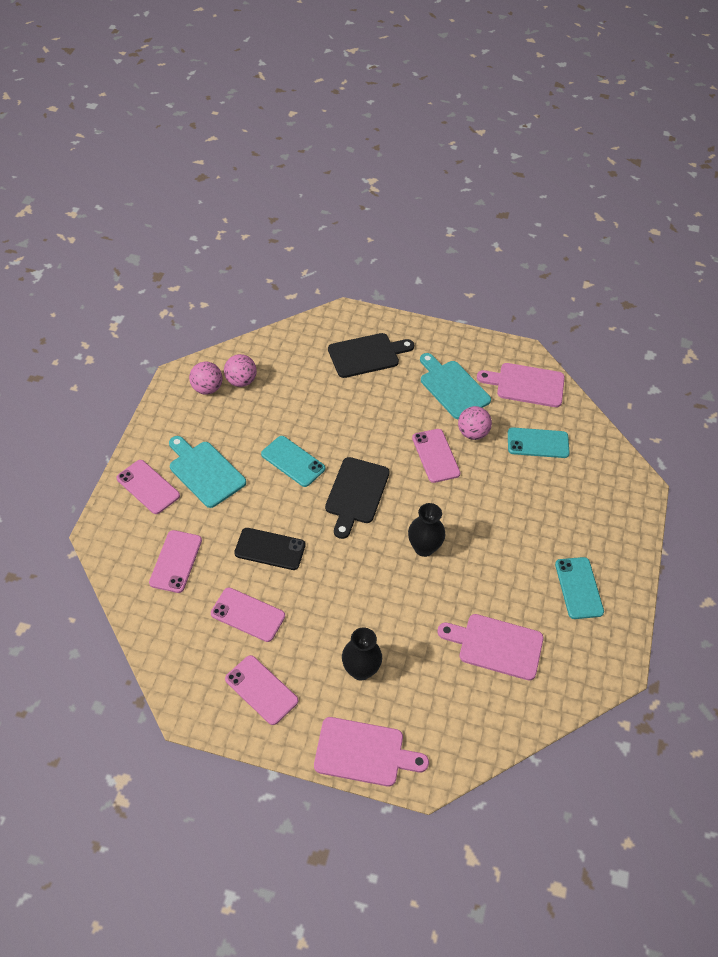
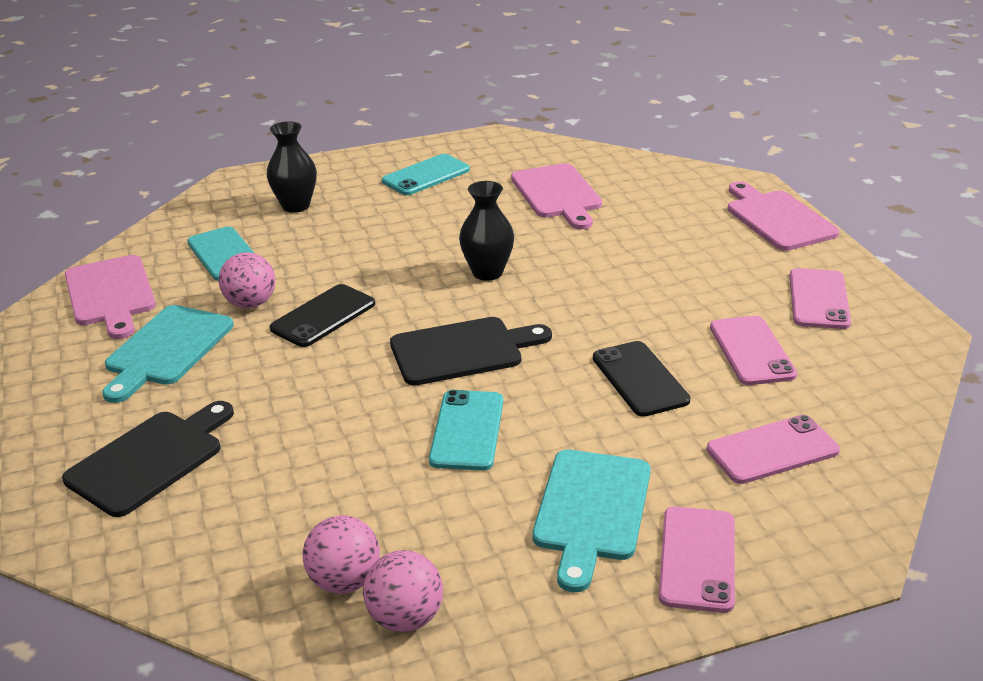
camera: 120 degrees left, 20 degrees down
(360, 670) = (699, 252): black vase -> black vase (296, 206)
(367, 355) = (150, 459): black cutting board -> black cutting board turned 90 degrees clockwise
(435, 456) = (323, 316): pink phone -> black phone

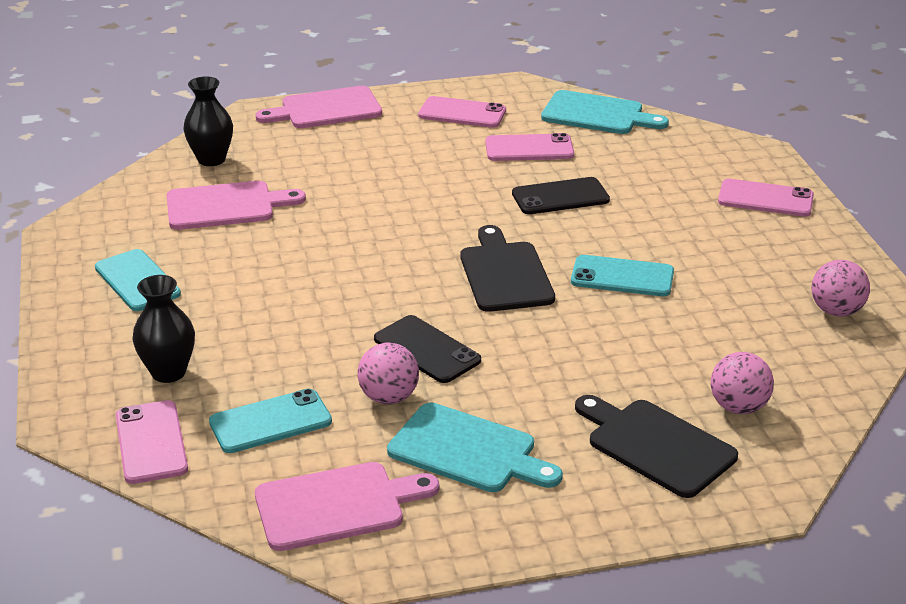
camera: 85 degrees left, 0 degrees up
(344, 581) = (803, 336): pink ball -> pink ball (738, 407)
(487, 272) = (371, 254): black vase -> black vase (211, 159)
(591, 510) = (719, 232): turquoise cutting board -> turquoise cutting board (597, 114)
(772, 450) = (652, 158): pink phone -> pink phone (151, 442)

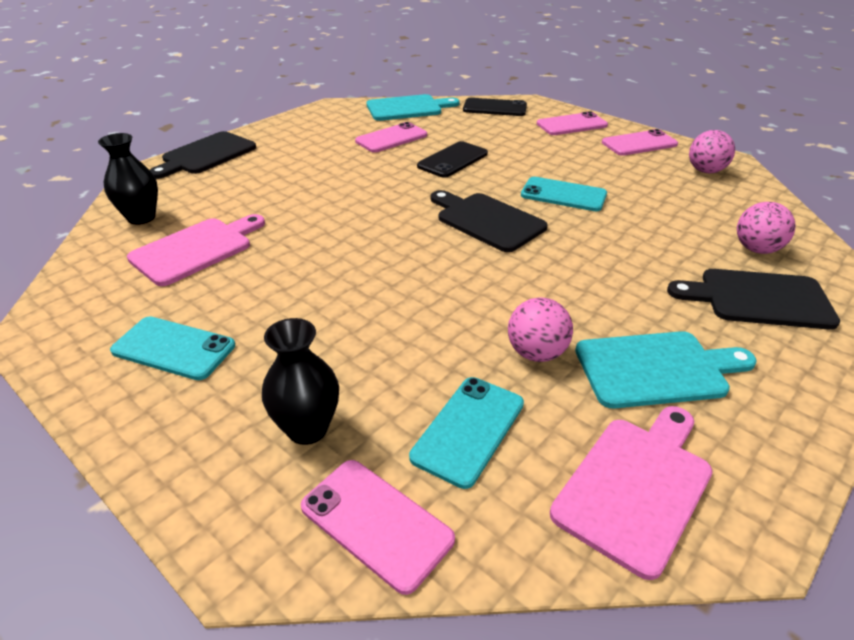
camera: 35 degrees left, 5 degrees up
(326, 109) = (206, 155): pink cutting board -> black cutting board
(427, 350) = (510, 299): black phone -> black phone (494, 108)
(462, 113) = (316, 130): pink phone -> pink phone (639, 143)
(622, 277) = (563, 195): turquoise phone -> turquoise phone turned 45 degrees clockwise

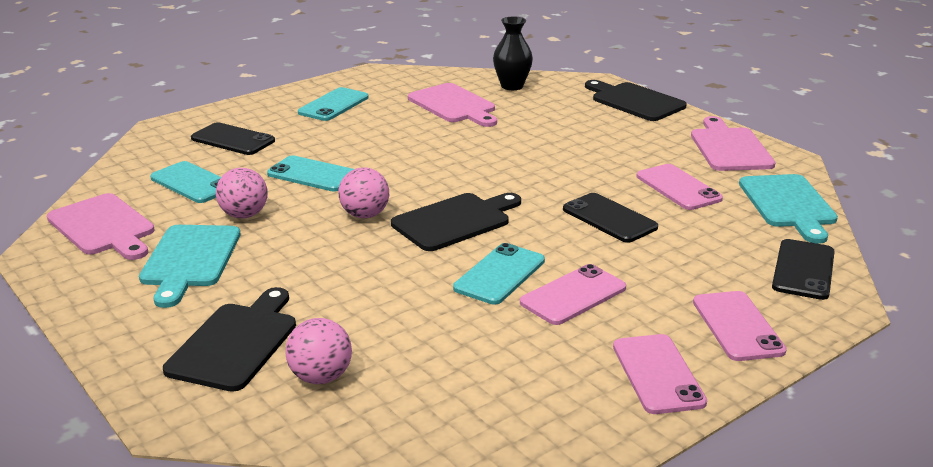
camera: 100 degrees right, 10 degrees down
(307, 429) = (233, 140): black vase -> black phone
(314, 122) = (730, 148): none -> pink cutting board
(376, 523) = (152, 154): pink phone -> pink phone (573, 295)
(413, 322) = (312, 174): none -> turquoise phone
(705, 171) = (545, 411): pink ball -> pink ball (365, 215)

